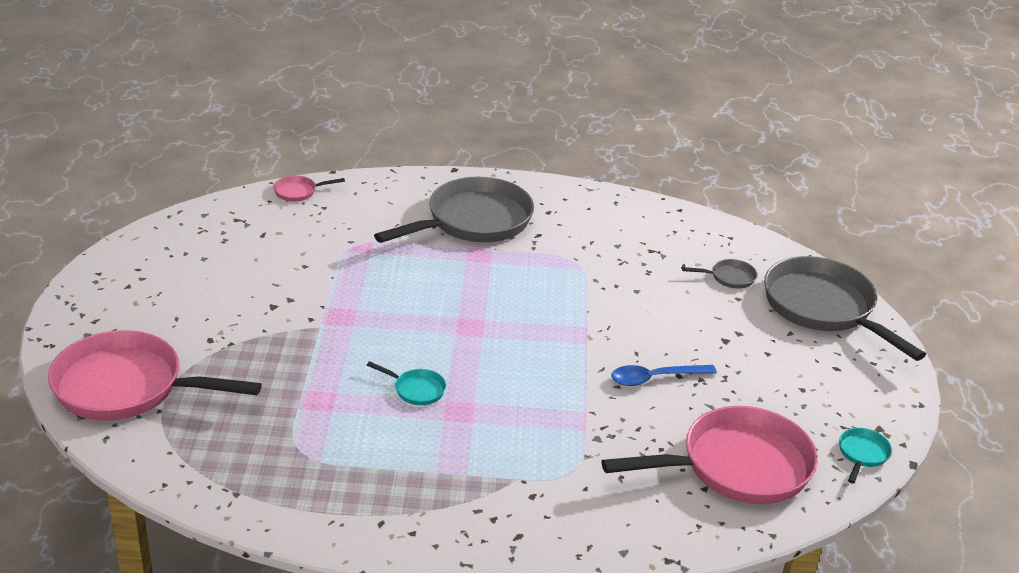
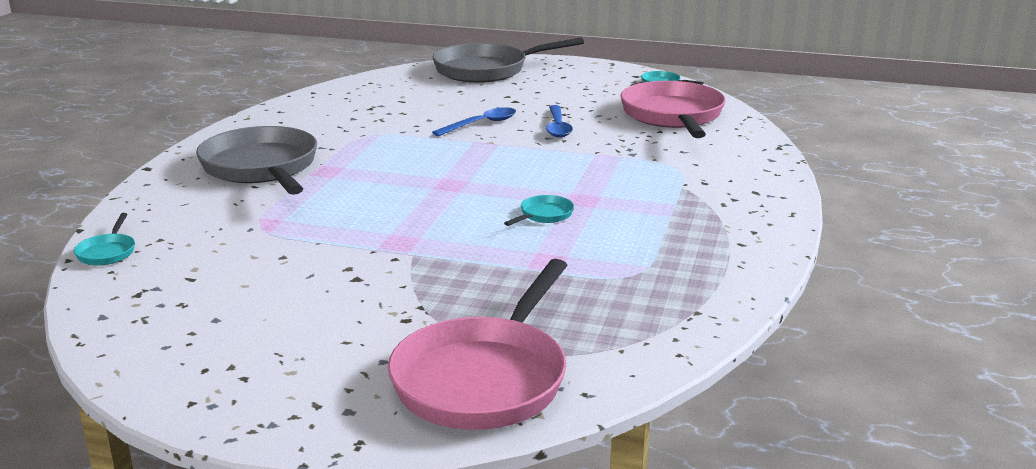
camera: 75 degrees left, 10 degrees down
(298, 192) = (107, 252): pink pan -> turquoise pan
(639, 326) = (481, 124): none -> blue spoon
(729, 277) = (429, 90): grey pan -> none

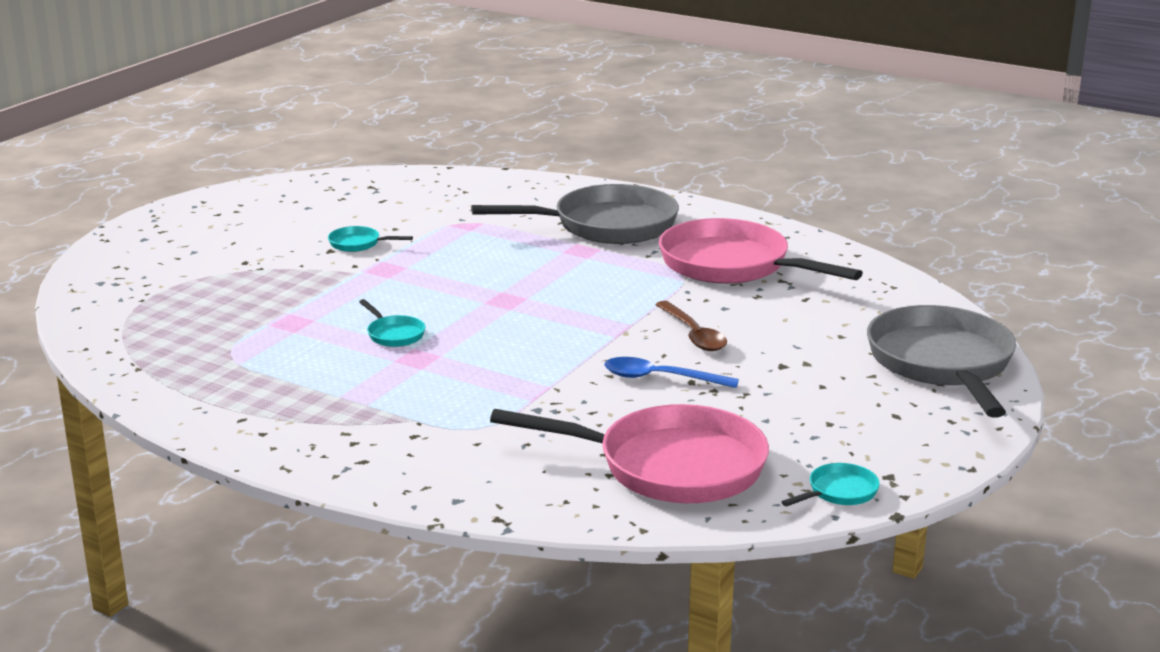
camera: 105 degrees right, 0 degrees up
(107, 252) = (453, 177): turquoise pan -> turquoise pan (358, 244)
(481, 124) = (693, 335): blue spoon -> brown spoon
(484, 378) = (134, 279): pink pan -> pink pan (732, 265)

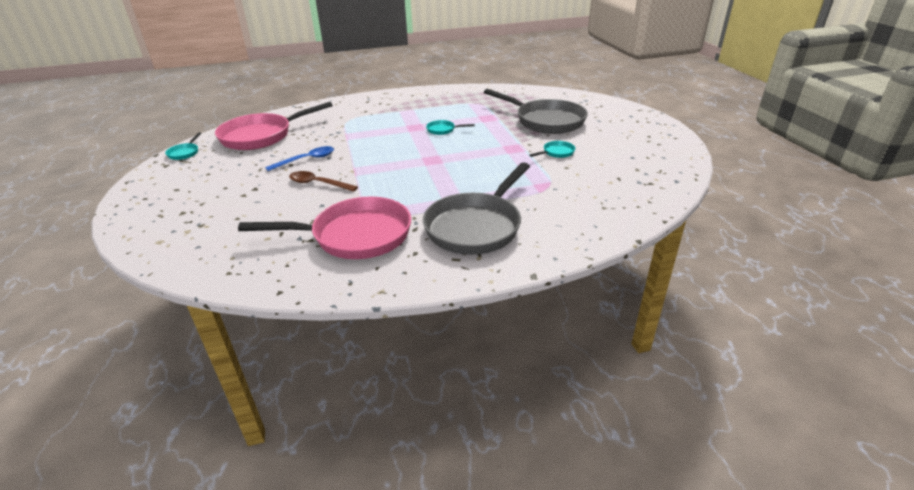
camera: 135 degrees right, 10 degrees up
(942, 364) = (163, 227): grey pan -> grey pan (545, 121)

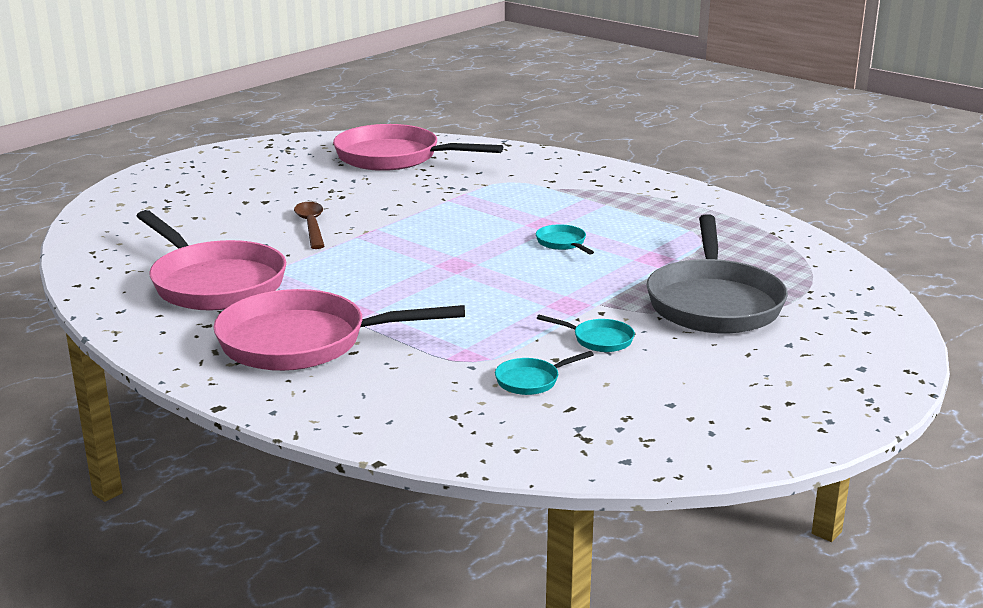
camera: 55 degrees right, 10 degrees down
(184, 153) = (306, 142): turquoise pan -> turquoise pan (531, 380)
(306, 160) = (363, 200): blue spoon -> none
(476, 226) = (303, 342): grey pan -> pink pan

